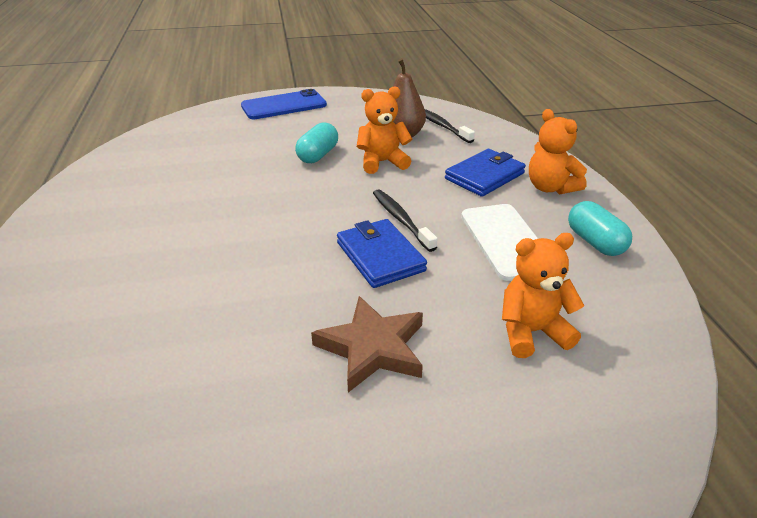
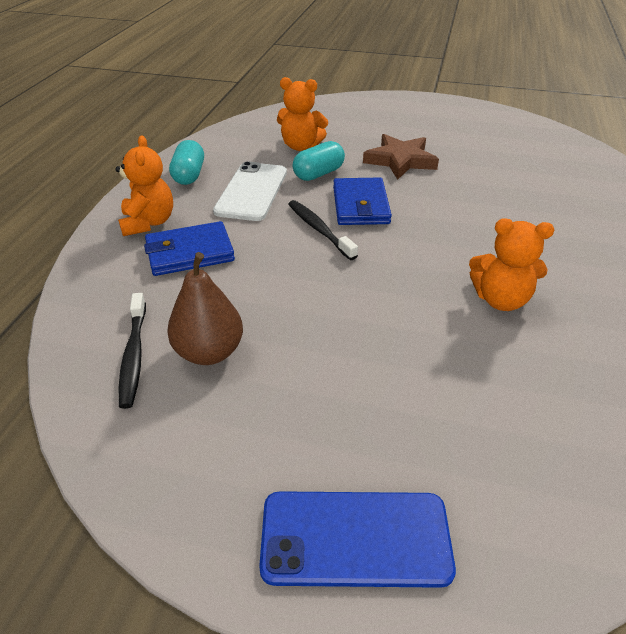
camera: 155 degrees left, 5 degrees up
(318, 155) = (355, 346): turquoise capsule -> turquoise capsule (318, 174)
(382, 162) = (280, 306): orange teddy bear -> orange teddy bear (500, 299)
(401, 220) = (319, 230): black toothbrush -> black toothbrush turned 150 degrees clockwise

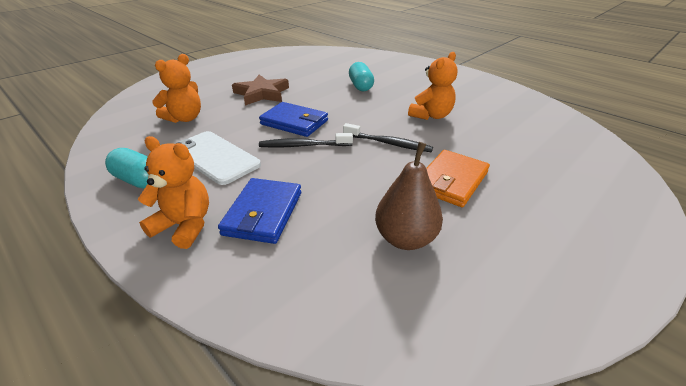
camera: 60 degrees left, 5 degrees down
(134, 355) = (381, 286): black toothbrush -> black toothbrush (388, 143)
(318, 174) = (233, 124): turquoise capsule -> turquoise capsule (360, 86)
(344, 360) = (451, 181): none -> orange wallet
(355, 538) = (604, 226): blue phone -> none

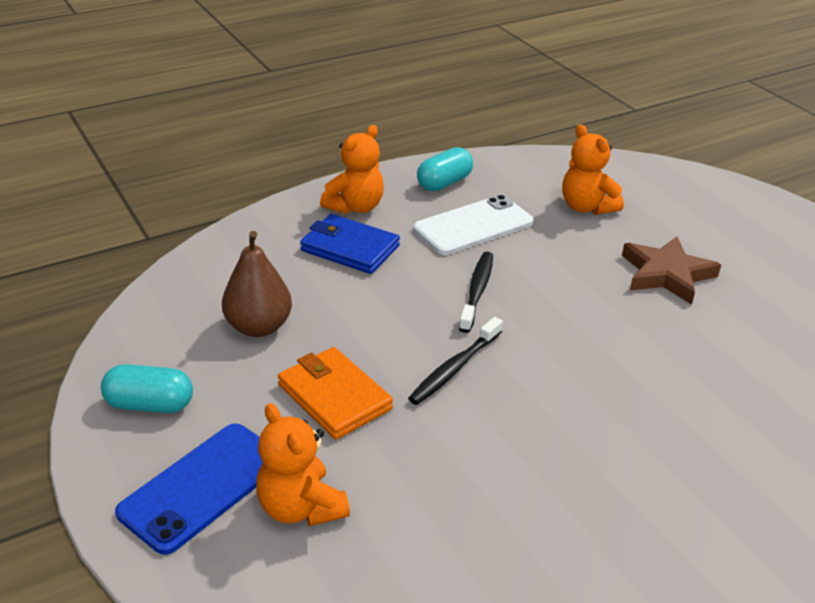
camera: 105 degrees right, 0 degrees up
(294, 122) = (549, 293): blue wallet -> none
(360, 86) = (692, 393): turquoise capsule -> turquoise capsule (150, 405)
(431, 115) = (535, 448): orange teddy bear -> orange teddy bear (301, 507)
(581, 215) = (202, 487): none -> blue phone

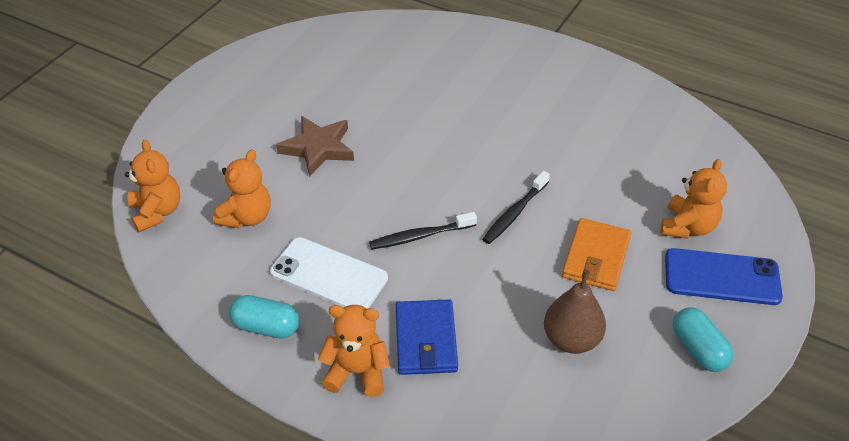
camera: 120 degrees left, 10 degrees up
(454, 368) = (515, 213): black toothbrush -> black toothbrush turned 120 degrees clockwise
(628, 169) = (157, 212): none -> orange teddy bear

